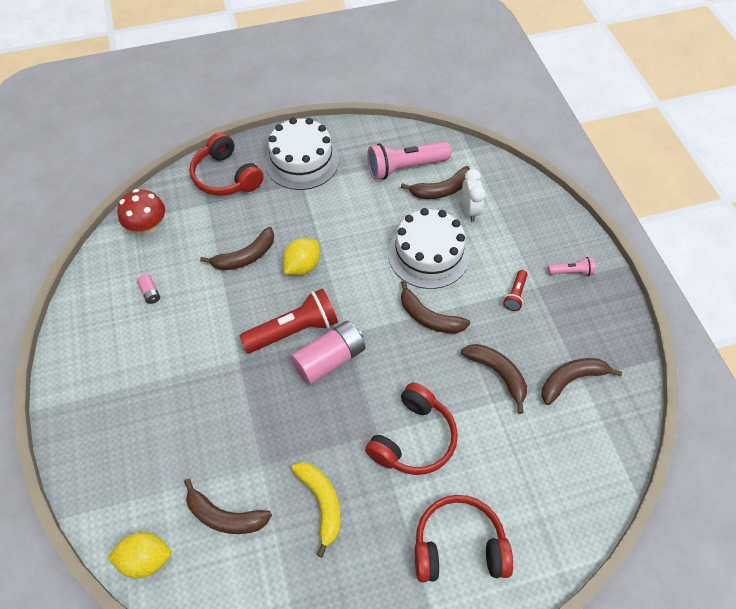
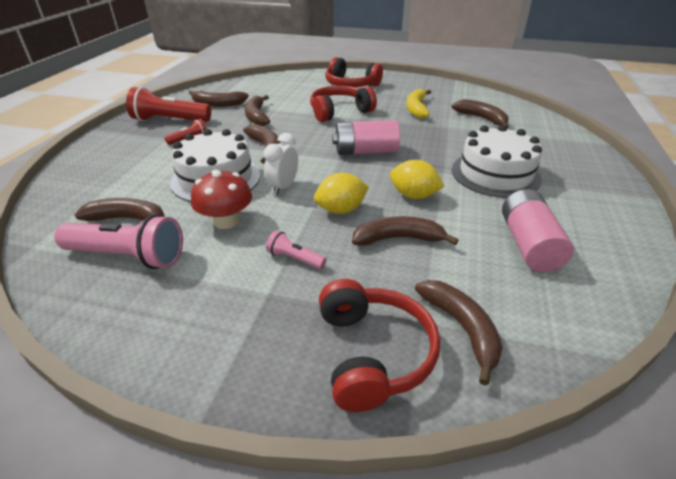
camera: 150 degrees left, 20 degrees down
(146, 559) = (539, 119): yellow lemon -> yellow lemon (413, 195)
(147, 226) = (528, 325): red mushroom -> red mushroom (226, 221)
(150, 293) = (528, 244): pink battery -> pink battery, size x2.27
(184, 208) = (461, 328): none -> brown banana
(294, 330) = (383, 173): red flashlight -> red flashlight (169, 120)
(301, 161) = (239, 325): white cake -> white cake (495, 174)
(470, 210) = (133, 194): white clock -> white clock (283, 187)
(571, 272) = (132, 137): pink flashlight -> pink flashlight (295, 259)

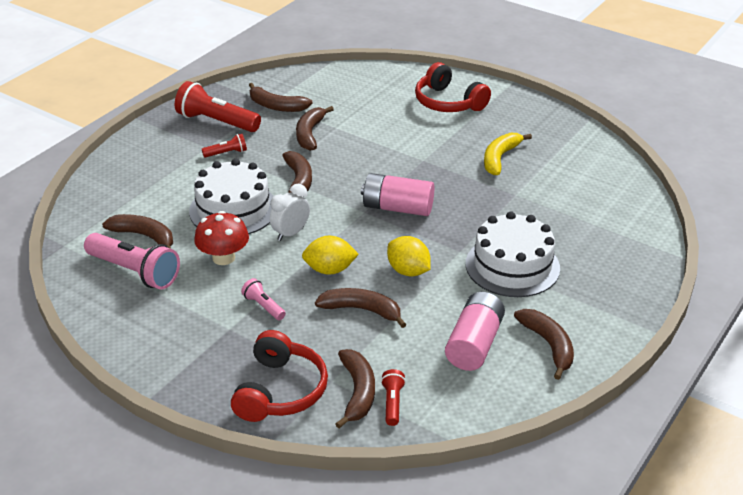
camera: 20 degrees right, 0 degrees up
(339, 112) = (406, 145): red headphones -> none
(481, 119) = (566, 189): brown banana -> brown banana (548, 345)
(508, 330) = (392, 403): none -> red flashlight

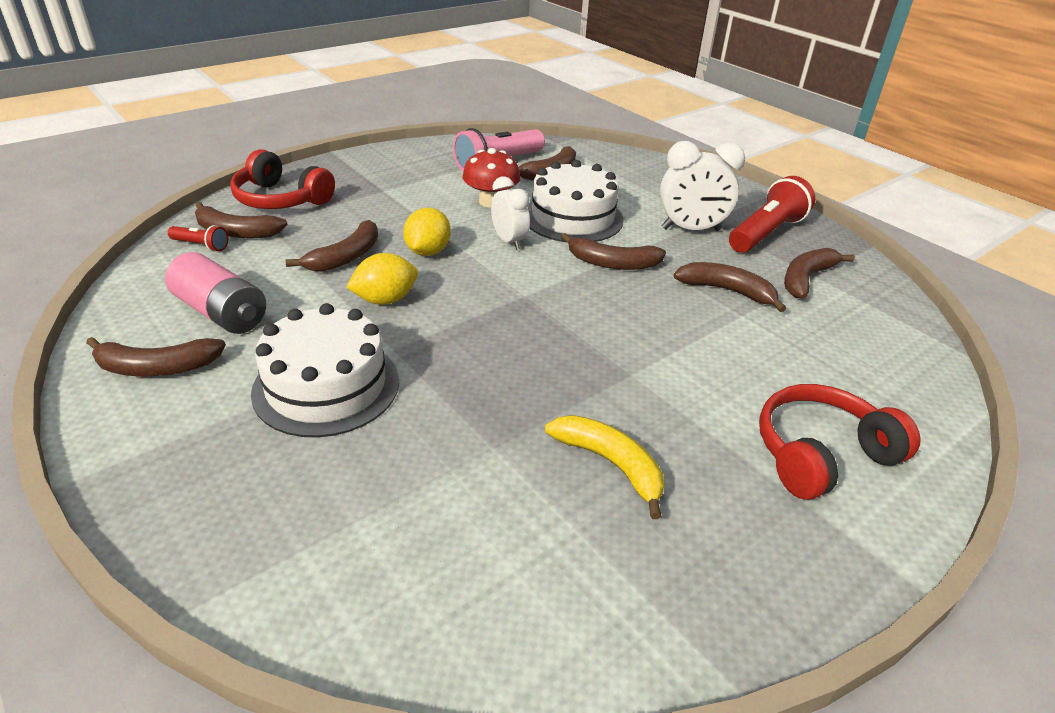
camera: 105 degrees right, 0 degrees up
(226, 153) = (691, 229): red flashlight -> white clock
(263, 306) = (400, 209): pink flashlight -> none
(397, 208) = (519, 322): pink battery -> none

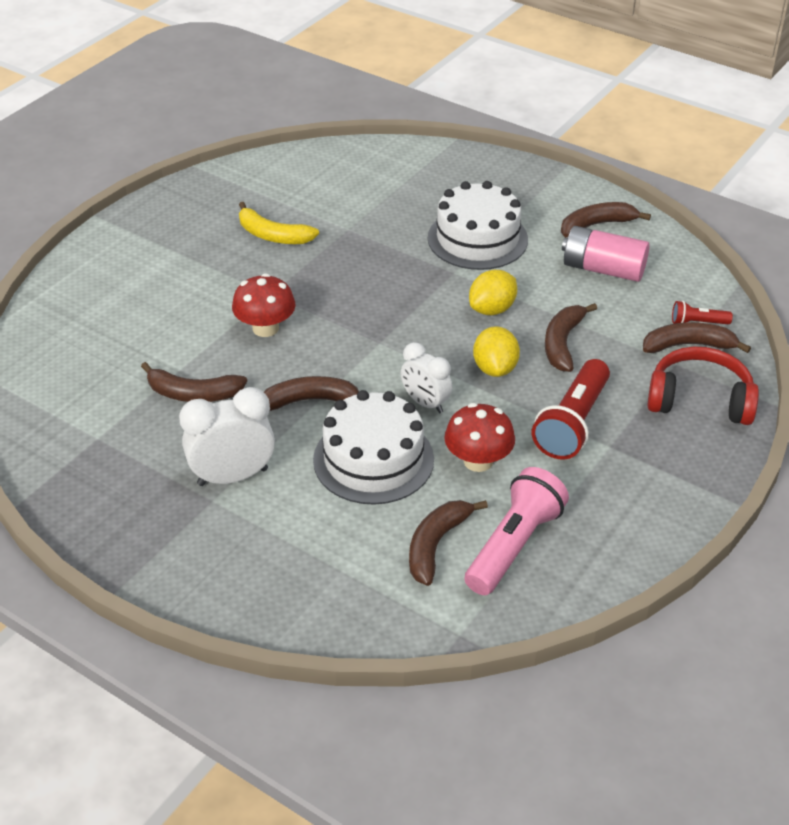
camera: 165 degrees right, 5 degrees up
(644, 335) = (265, 328): none -> red mushroom
(766, 233) = (141, 495): red flashlight -> red flashlight (572, 424)
(806, 279) = (108, 431): brown banana -> none
(821, 454) = (135, 269): red headphones -> none

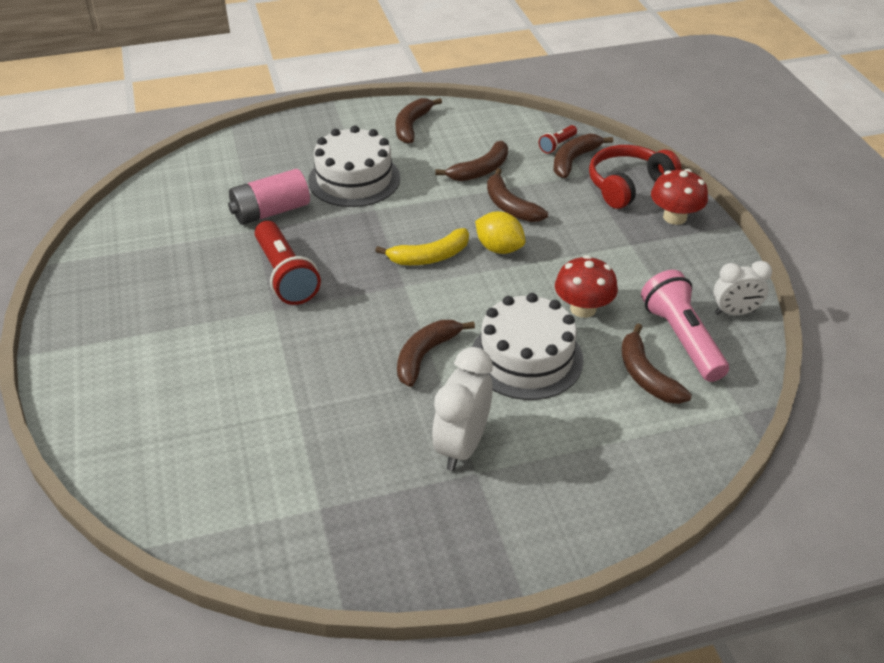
camera: 50 degrees left, 0 degrees up
(193, 393) = (337, 417): brown banana -> brown banana (480, 170)
(265, 328) = (311, 334): red mushroom -> red mushroom (675, 217)
(273, 235) = (205, 270): yellow banana -> yellow banana (430, 257)
(425, 403) = (496, 300): white clock -> white clock (734, 312)
(492, 309) = (437, 215): yellow lemon -> none
(572, 424) = (592, 247): red flashlight -> red flashlight (286, 276)
(603, 269) = (459, 149): pink battery -> pink battery (271, 211)

